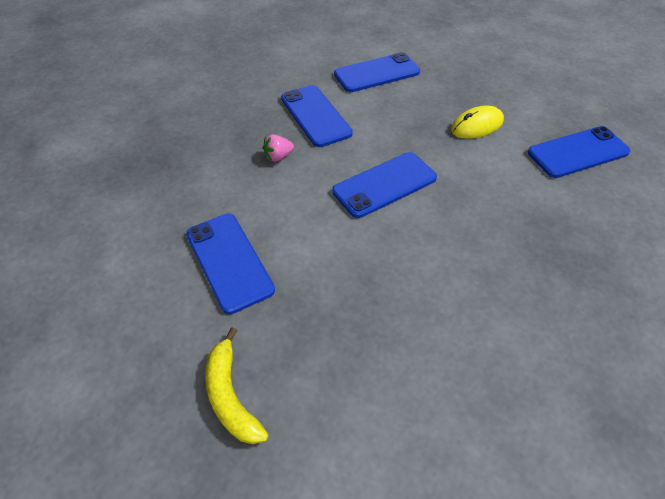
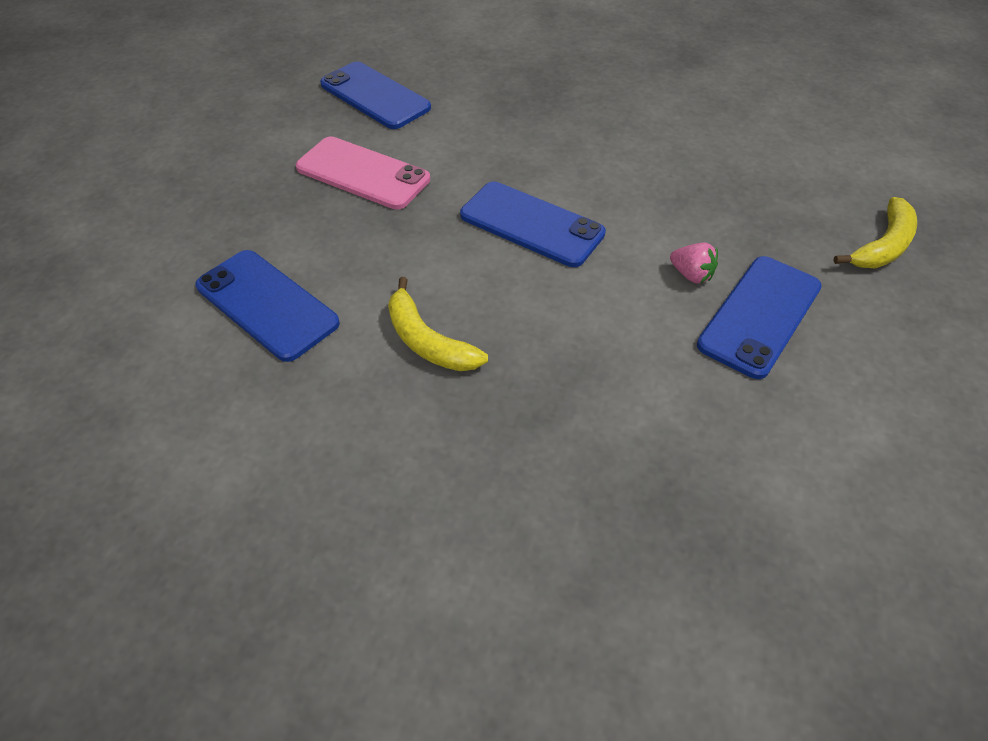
camera: 115 degrees left, 0 degrees up
(278, 157) = (551, 347): pink strawberry -> pink strawberry (691, 275)
(315, 116) = (427, 341): blue phone -> yellow banana
(476, 126) = (363, 173): yellow mouse -> pink phone

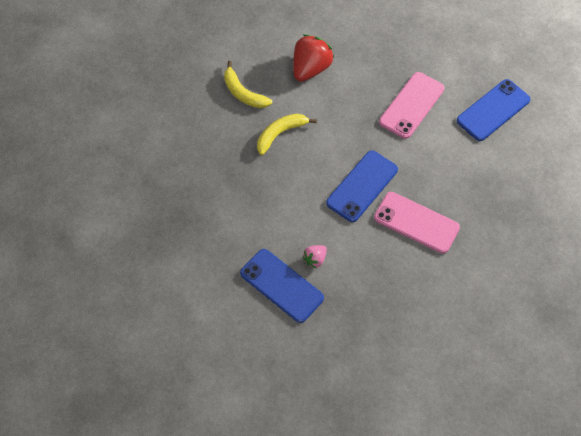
camera: 95 degrees right, 10 degrees up
(267, 304) = (310, 68): blue phone -> red strawberry
(587, 165) = (416, 222): none -> pink phone
(883, 246) = (331, 371): yellow banana -> yellow banana (243, 93)

